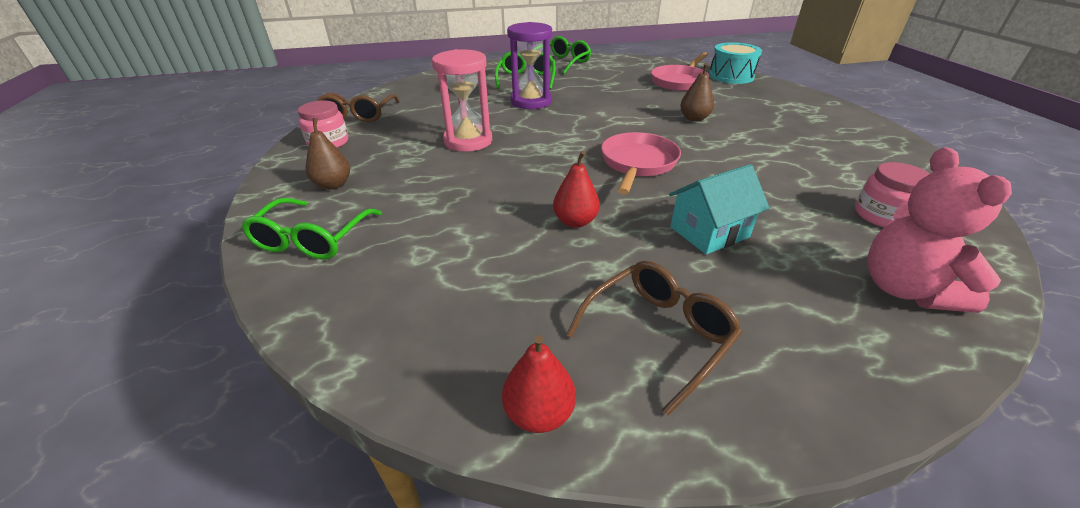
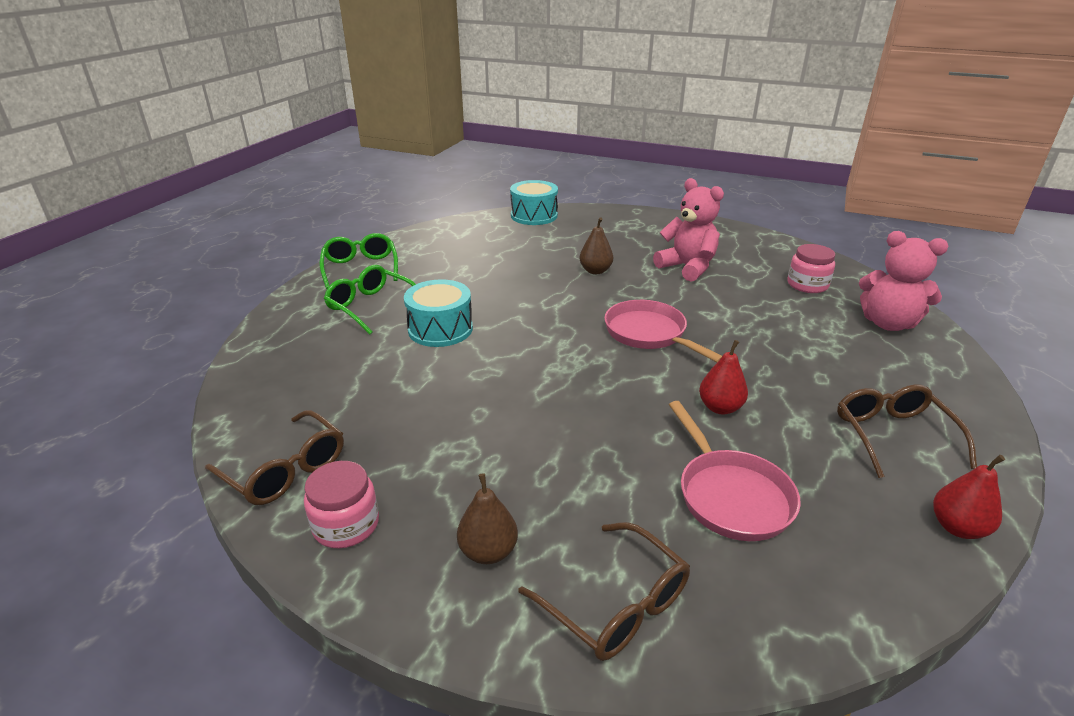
camera: 55 degrees left, 5 degrees down
(312, 239) = (616, 604): green glasses -> brown glasses
(468, 141) = (489, 406): pink hourglass -> none
(531, 102) = (440, 329): purple hourglass -> turquoise drum
(679, 81) = (511, 239): pink pan -> pink pan (730, 495)
(709, 232) = (782, 354): turquoise house -> none
(779, 149) = (687, 267): none -> pink teddy bear

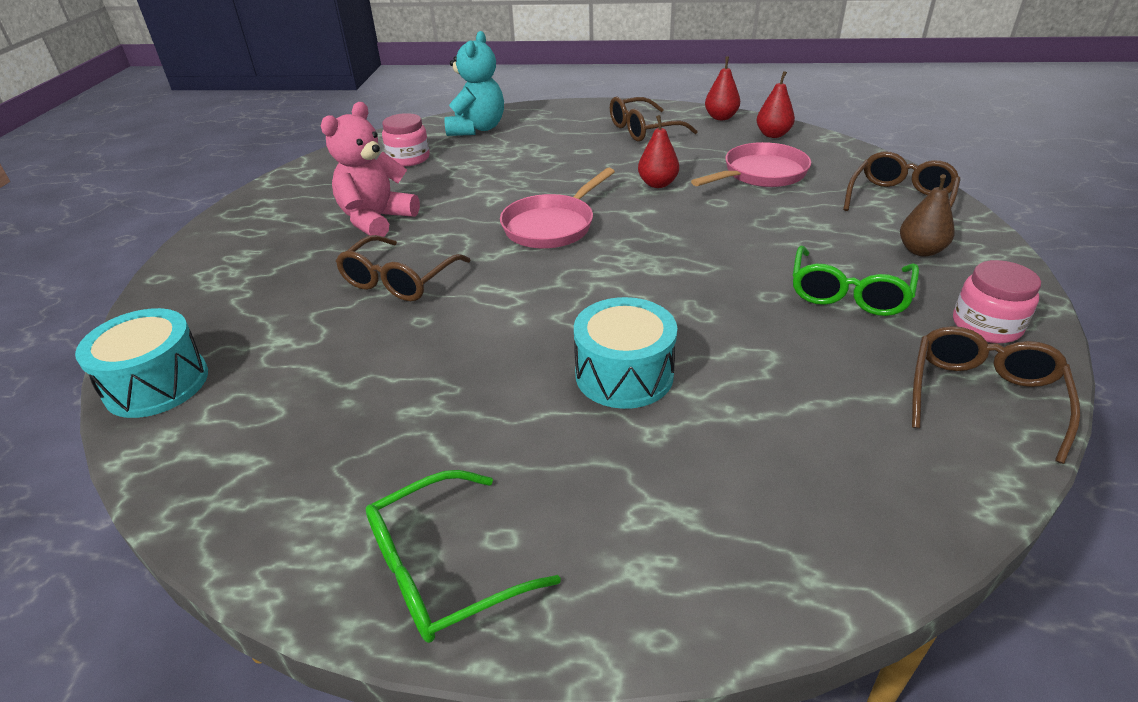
camera: 105 degrees left, 5 degrees up
(371, 306) = (595, 480): green glasses -> green glasses (848, 294)
(595, 271) = (399, 280): brown pear -> brown glasses
(879, 563) = (773, 135): none -> red pear
(888, 323) = (477, 129): pink teddy bear -> turquoise teddy bear

